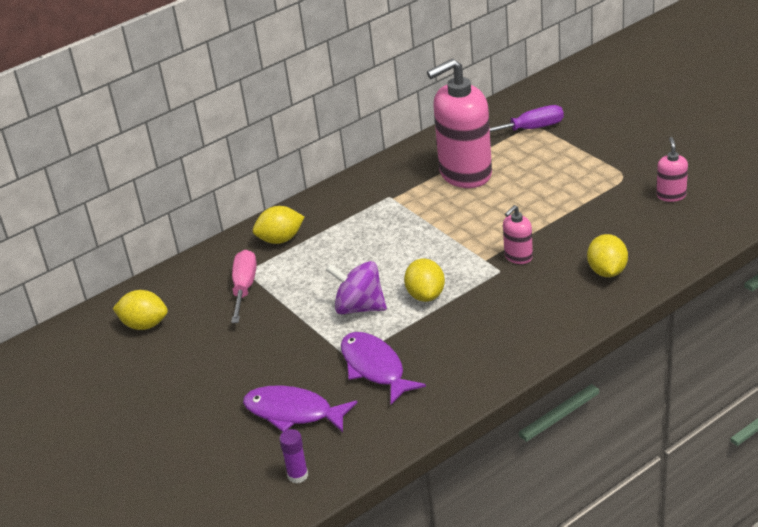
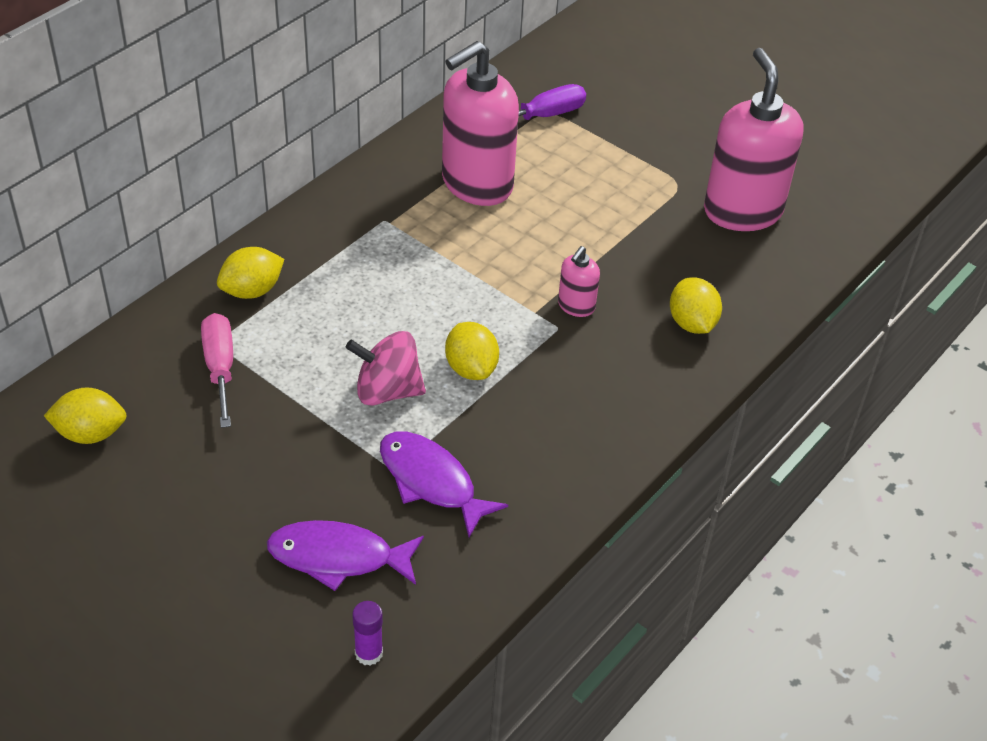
camera: 20 degrees left, 10 degrees up
(359, 307) = (387, 391): purple spinning top -> pink spinning top
(671, 195) = (742, 211): pink soap dispenser -> pink soap dispenser, size x2.22

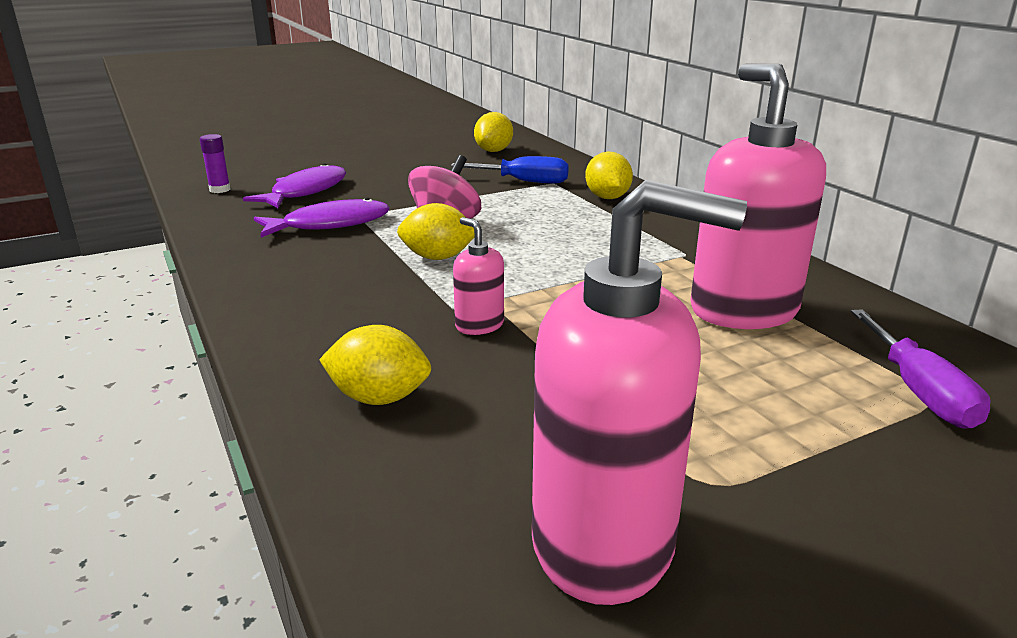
camera: 115 degrees right, 20 degrees down
(220, 368) = (524, 181): pink screwdriver -> blue screwdriver

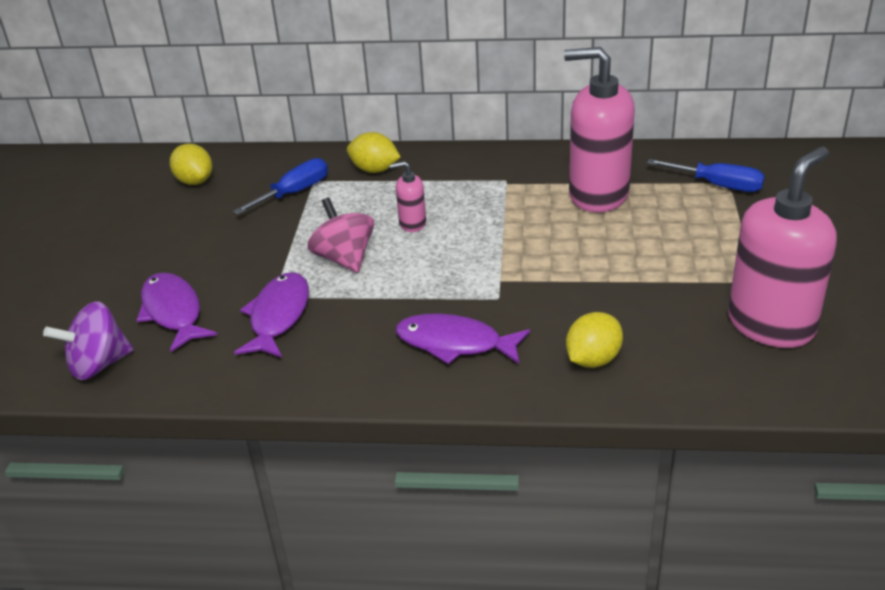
camera: 55 degrees left, 10 degrees up
(220, 190) = (98, 365): purple glue stick -> purple spinning top
(348, 307) = (455, 343): none -> purple fish
(438, 257) = (407, 280): yellow lemon -> none
(479, 325) = (532, 295): pink soap dispenser -> pink soap dispenser (412, 224)
(919, 391) = (718, 185): purple screwdriver -> blue screwdriver

